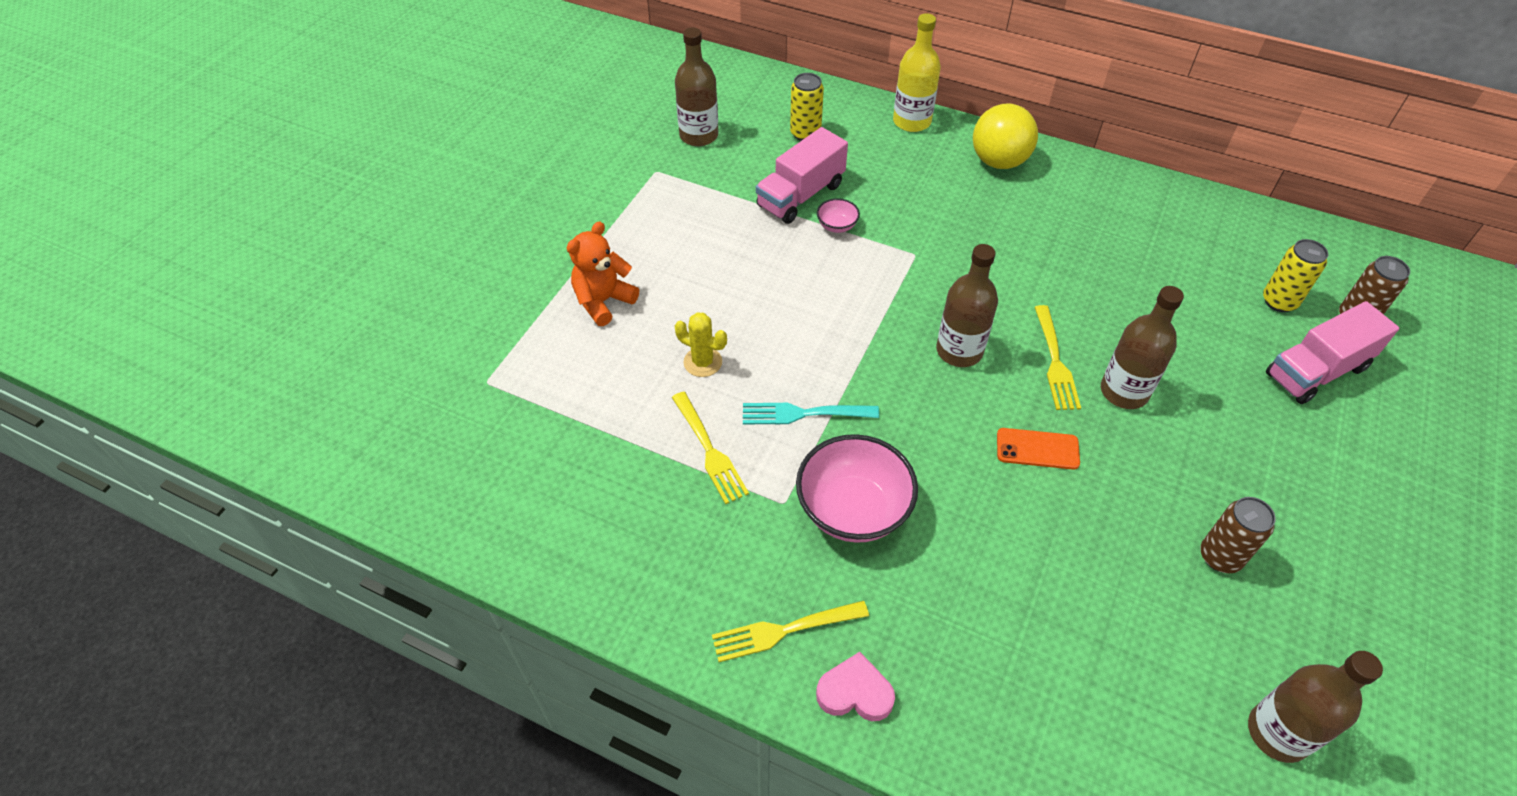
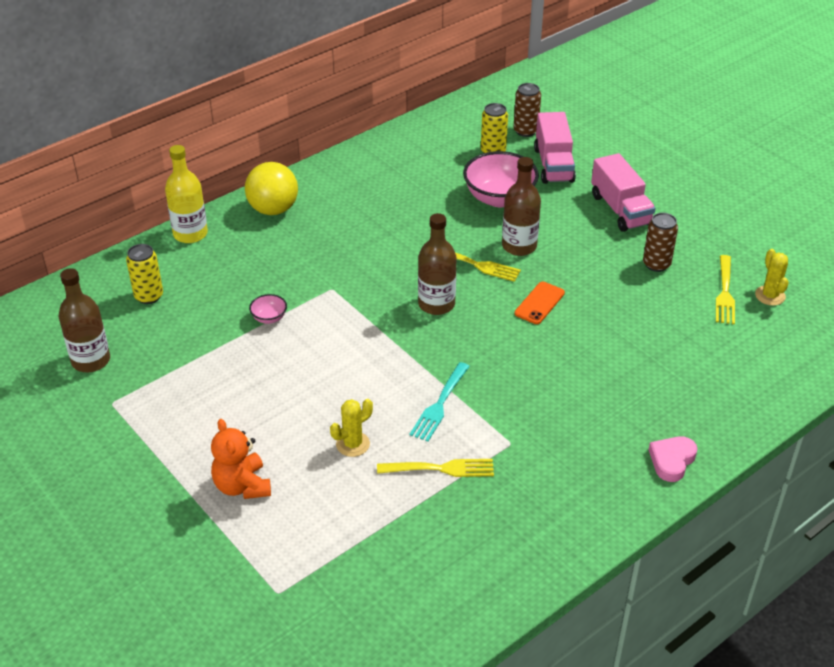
camera: 65 degrees left, 10 degrees down
(784, 630) = (611, 480): yellow fork -> yellow fork (724, 292)
(800, 195) = (218, 325): pink truck -> pink truck (620, 210)
(853, 510) = (536, 409): pink bowl -> pink bowl (499, 198)
(1278, 733) = (770, 296): brown bottle -> yellow cactus

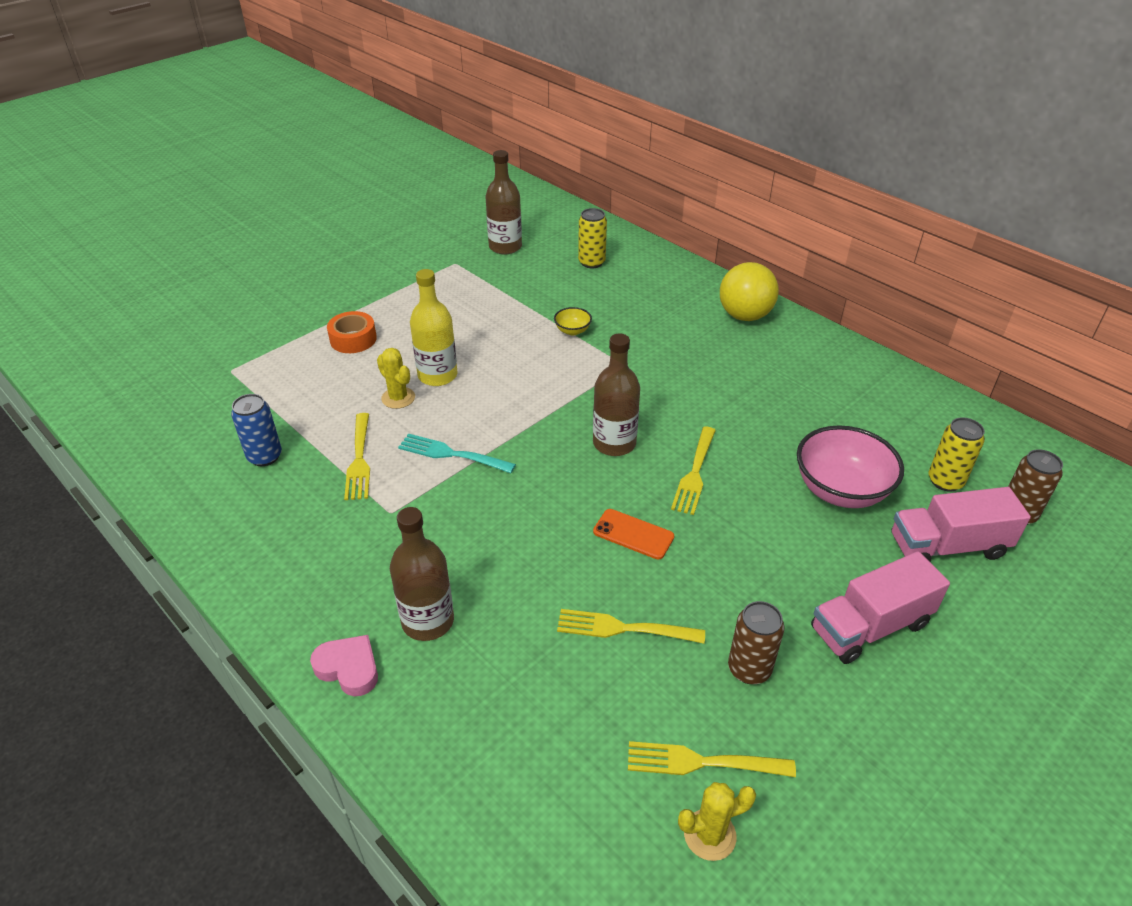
camera: 85 degrees right, 0 degrees up
(190, 234) = (687, 272): yellow bottle -> yellow bottle (437, 375)
(242, 486) = (353, 339): orange teddy bear -> orange tape
(269, 318) = (572, 331): pink bowl -> yellow bowl
(429, 542) = (265, 456): none -> blue can
(519, 246) = (743, 512): brown bottle -> brown bottle (428, 621)
(627, 316) = (624, 628): none -> yellow fork

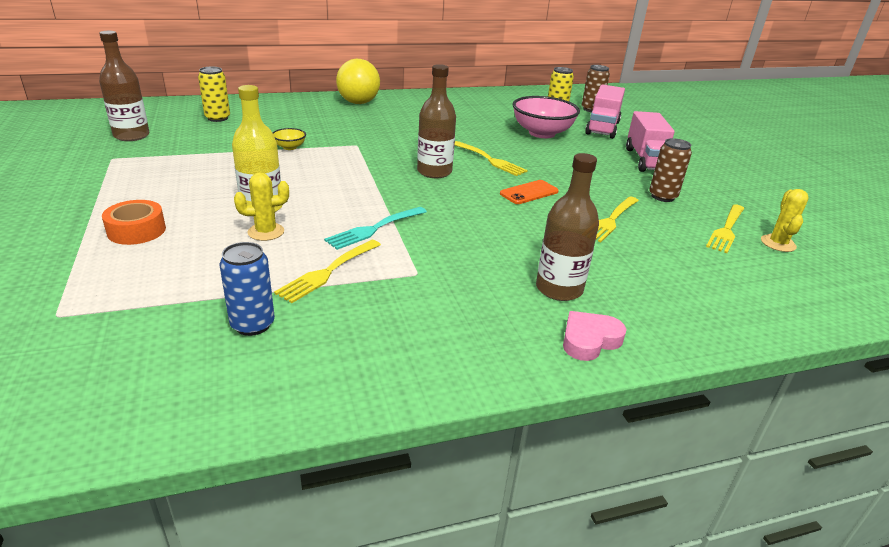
camera: 65 degrees left, 10 degrees down
(359, 459) = (328, 272): yellow fork -> yellow fork turned 105 degrees clockwise

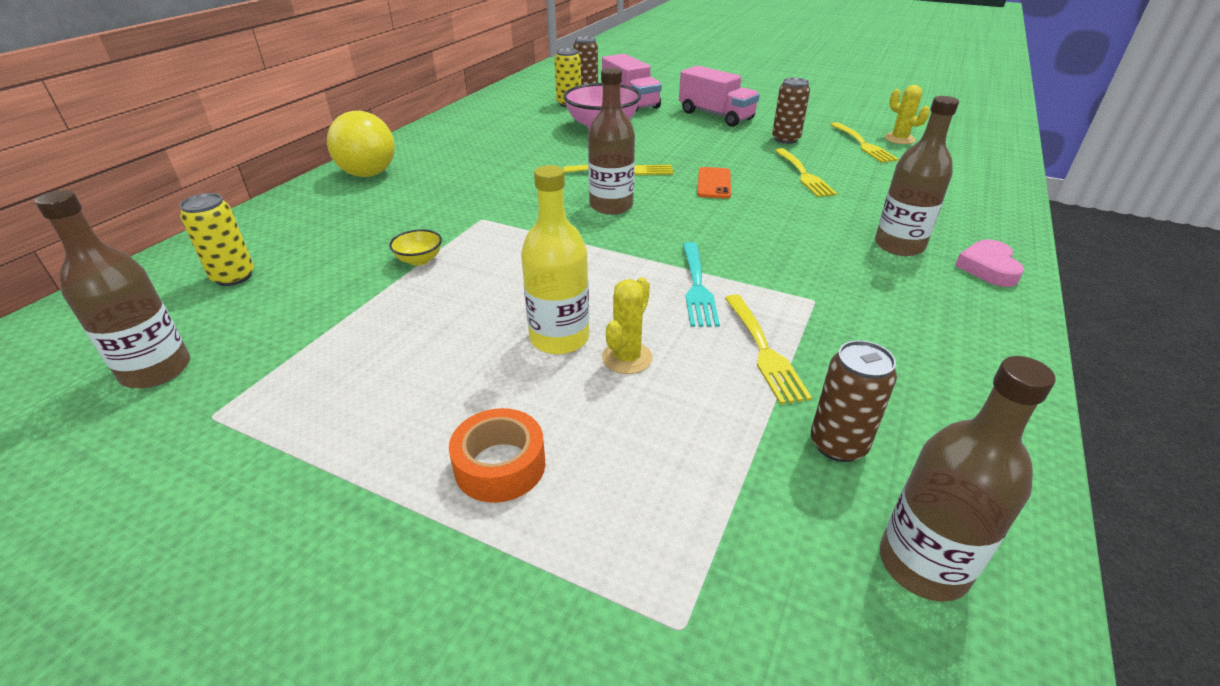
camera: 45 degrees left, 5 degrees up
(161, 382) = (923, 564): none -> brown bottle
(252, 324) = (838, 444): blue can -> brown can

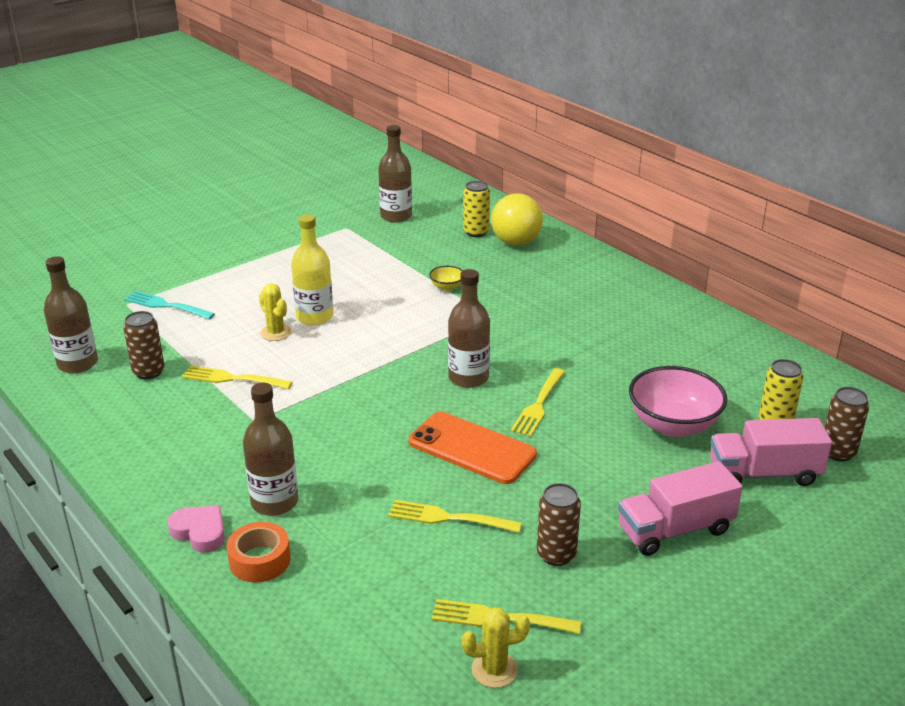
camera: 115 degrees right, 5 degrees down
(368, 174) = (614, 282): yellow ball -> yellow ball (516, 242)
(500, 465) = (241, 285): orange tape -> orange tape (259, 560)
(697, 287) = (317, 378): turquoise fork -> turquoise fork (166, 305)
(714, 183) = (472, 448): orange phone -> orange phone, size x1.74

